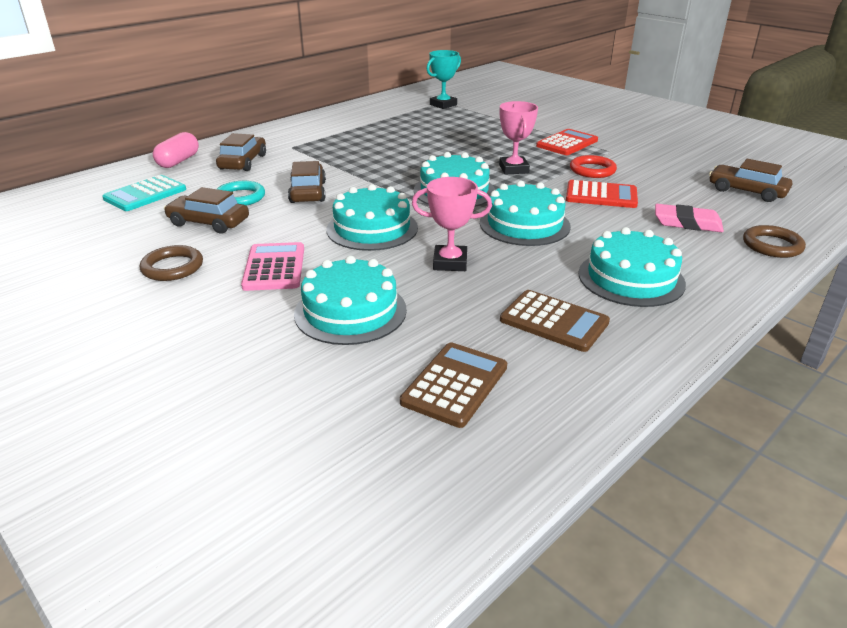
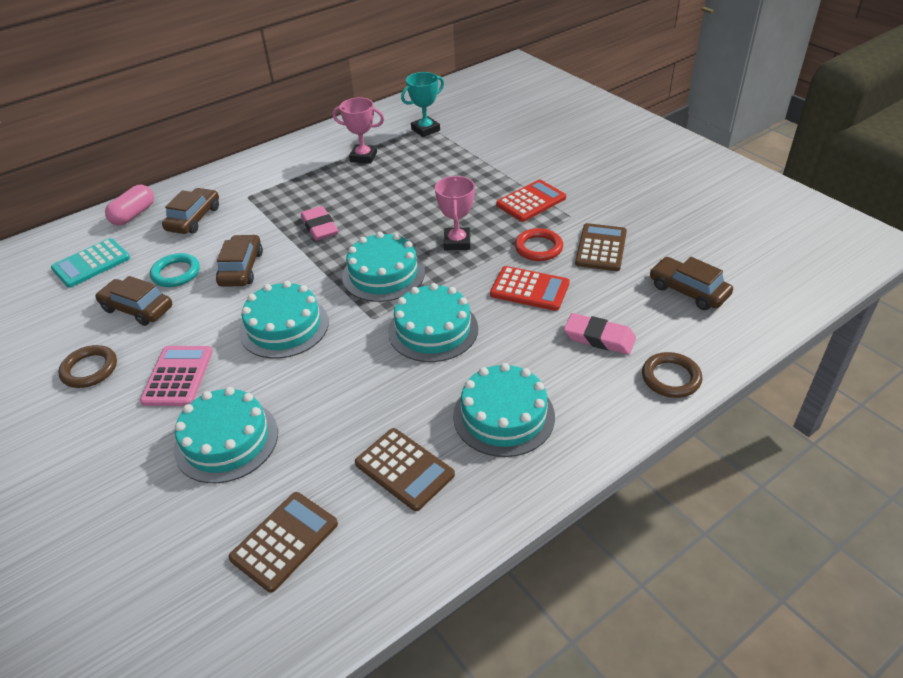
camera: 10 degrees right, 10 degrees up
(374, 164) = (320, 227): none -> pink eraser
(450, 263) = (339, 381): pink trophy -> pink trophy (363, 157)
(649, 168) = (601, 248): none -> brown calculator

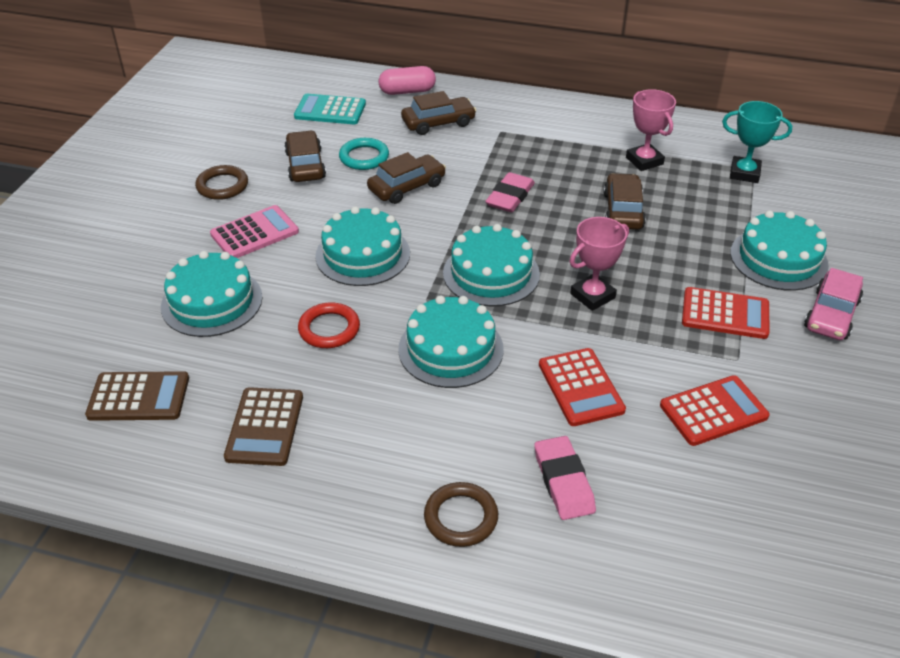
camera: 50 degrees right, 0 degrees up
(503, 416) = (384, 461): turquoise cake -> turquoise cake (778, 259)
(538, 248) = (654, 360): red ring -> red ring (329, 329)
(572, 167) = (831, 314): none -> pink car
(601, 248) = (713, 411): brown calculator -> red calculator
(671, 378) = (560, 575): brown ring -> brown ring (461, 517)
(688, 291) = (726, 526): brown car -> brown car (623, 210)

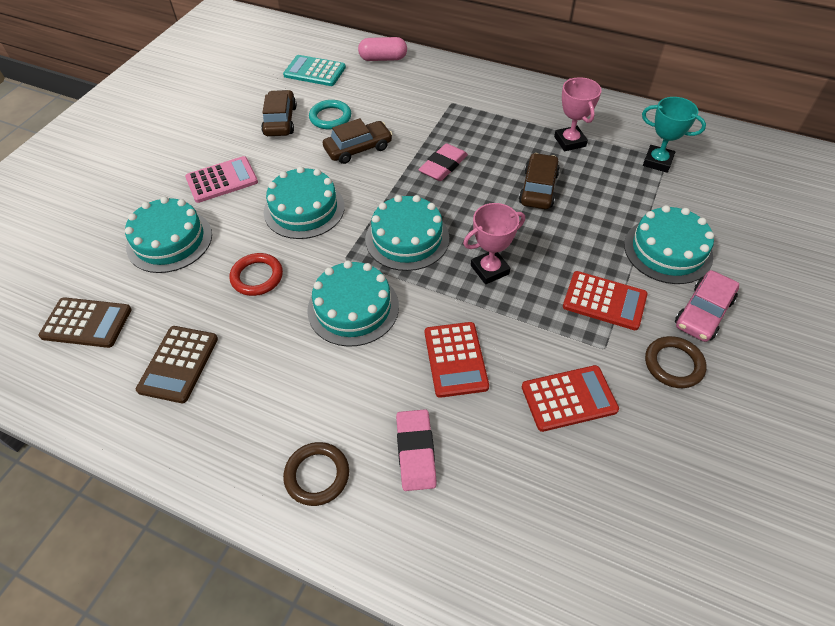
camera: 10 degrees right, 10 degrees up
(222, 186) = (208, 134): brown ring -> brown ring (673, 364)
(438, 123) = (401, 90): brown car -> none

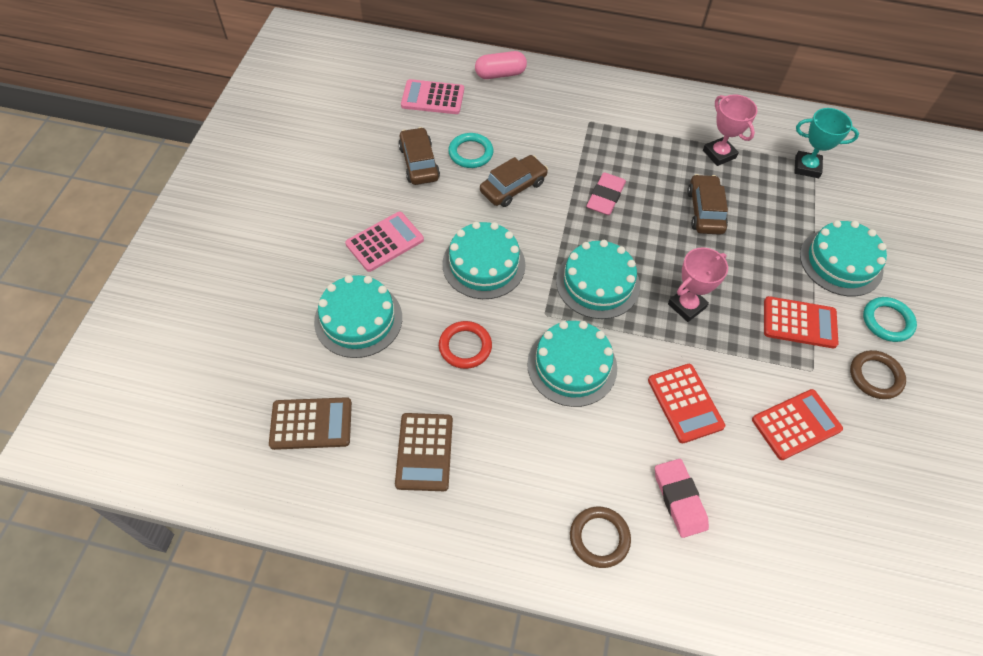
camera: 15 degrees left, 5 degrees up
(314, 71) = (433, 98): turquoise calculator -> pink calculator
(703, 312) = (887, 321): pink car -> turquoise ring

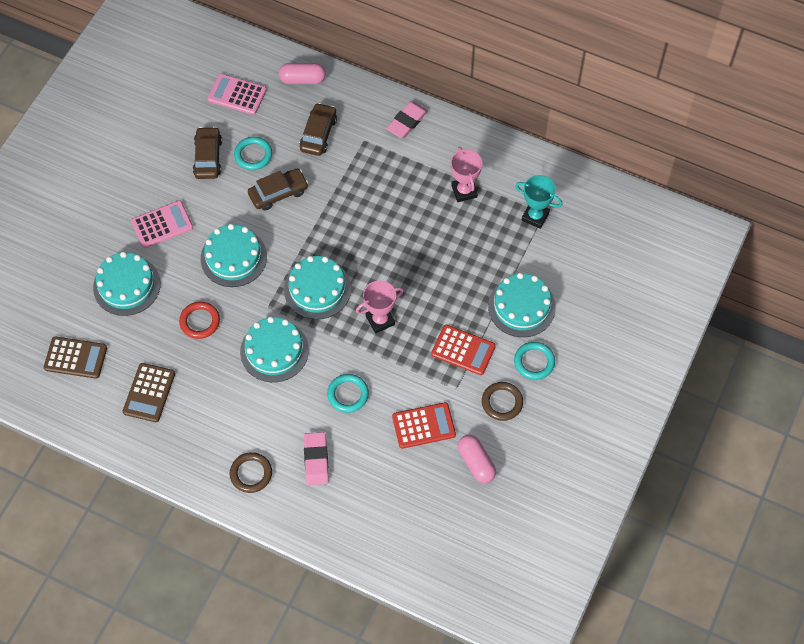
camera: 15 degrees right, 5 degrees up
(605, 197) = (351, 215): pink eraser -> pink eraser (407, 122)
(685, 403) = (348, 394): red calculator -> turquoise ring
(705, 211) = (429, 242): brown car -> brown car (318, 134)
(883, 460) = (476, 463): none -> pink capsule

